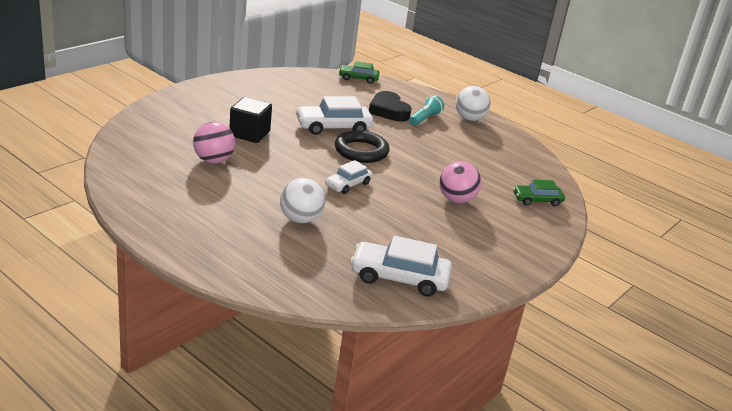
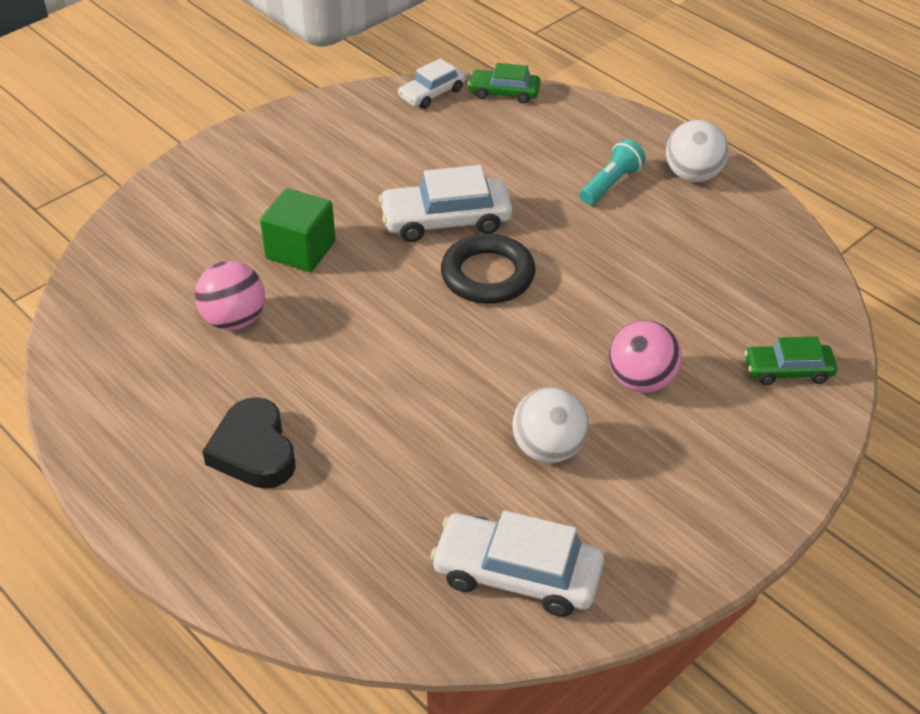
camera: 10 degrees right, 15 degrees up
(249, 134) = (300, 250): black cube -> green cube
(300, 219) = (365, 448): white ball -> white ball (548, 449)
(348, 184) = (455, 358): white car -> white car (432, 93)
(388, 111) = (548, 169): black heart -> black heart (254, 450)

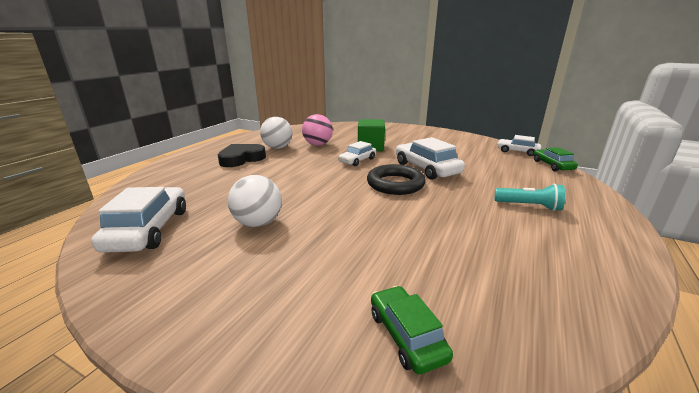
camera: 70 degrees right, 20 degrees down
(362, 288) = (357, 160): none -> white car
(641, 381) = (339, 248): pink ball -> none
(693, 175) = (596, 237): white ball -> white ball (277, 148)

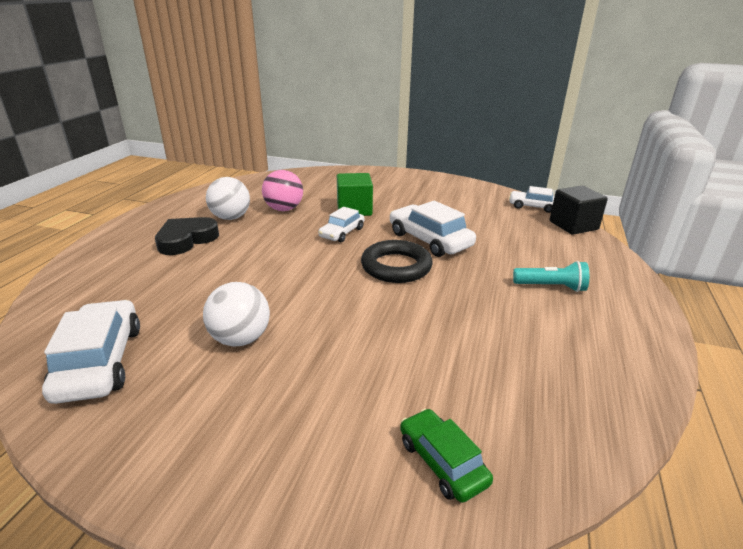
camera: 10 degrees left, 5 degrees up
(552, 165) = (573, 225): green car -> black cube

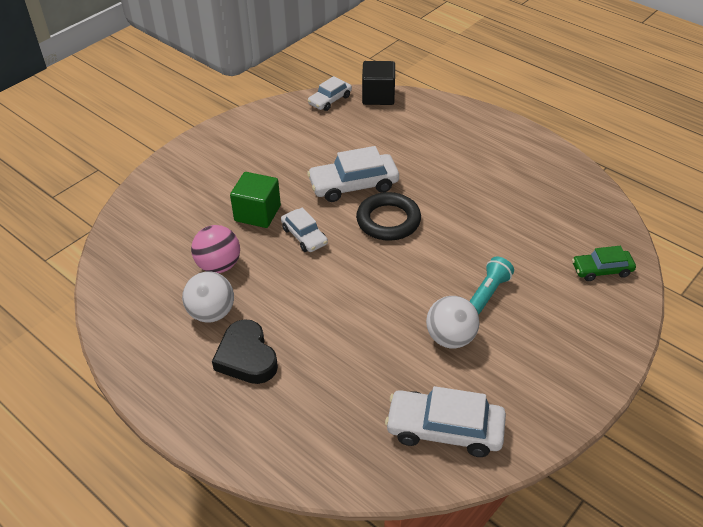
camera: 65 degrees left, 15 degrees up
(551, 287) = (460, 152): turquoise flashlight -> turquoise flashlight (488, 293)

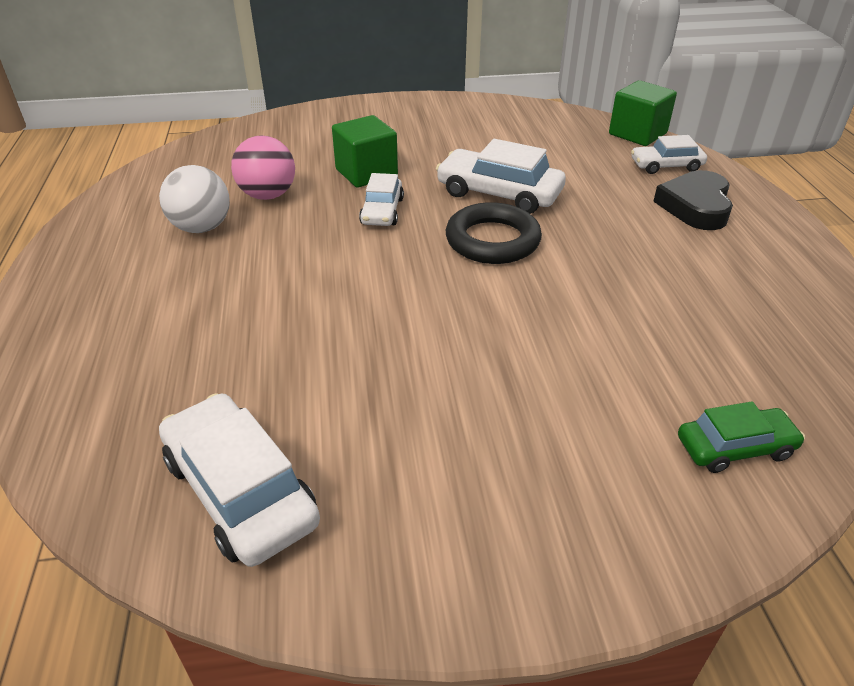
camera: 40 degrees right, 5 degrees down
(246, 357) = (170, 280): black heart -> black heart (695, 206)
(330, 100) = (576, 118): white car -> white car (666, 166)
(378, 96) = (637, 134): black cube -> green cube
(450, 338) = (397, 394): white ball -> none
(488, 293) = (516, 375): turquoise flashlight -> none
(601, 270) = (735, 448): green car -> green car turned 135 degrees clockwise

